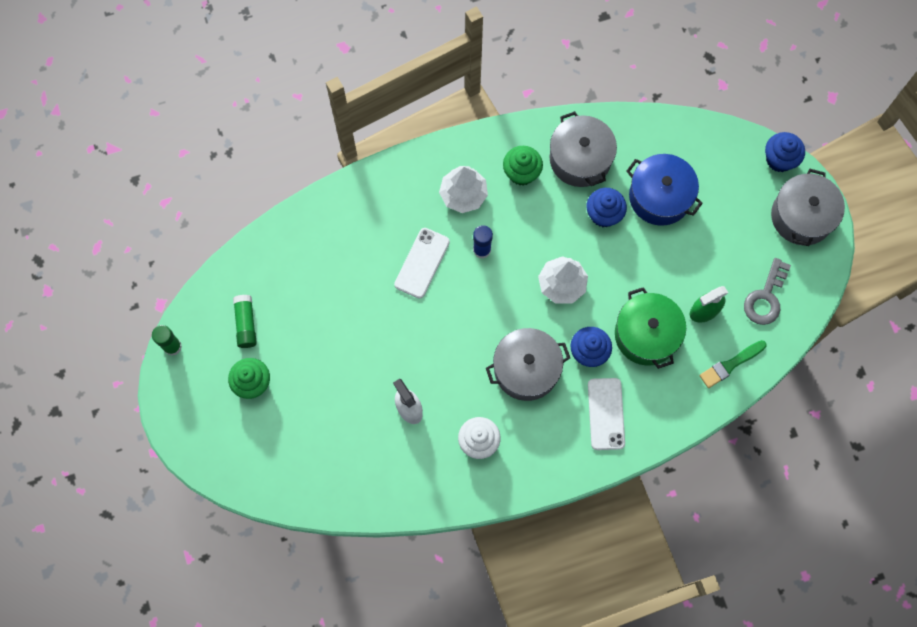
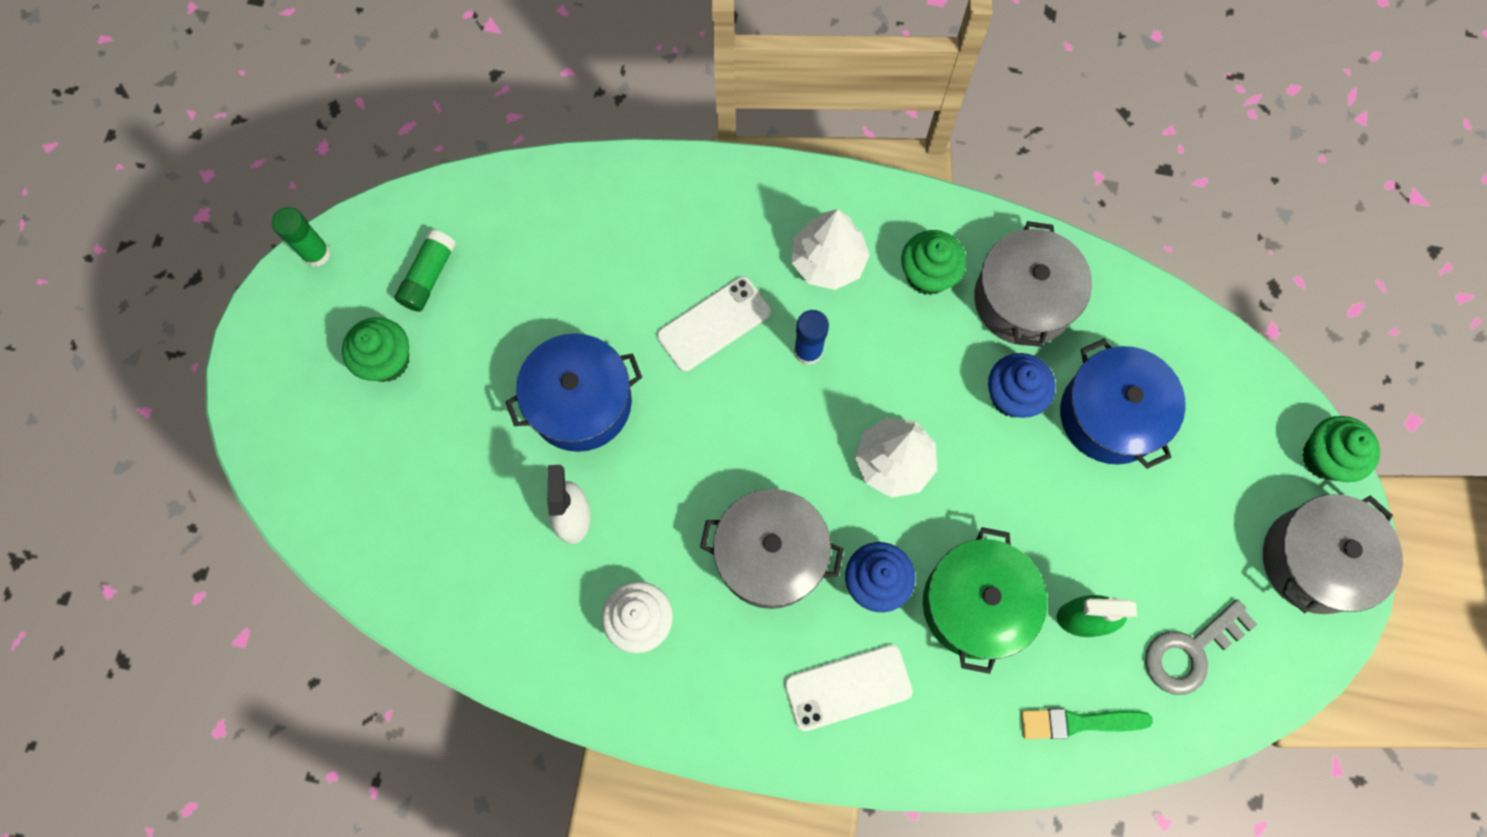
camera: 30 degrees right, 0 degrees up
(375, 346) = (580, 402): none -> blue pot
(606, 414) = (848, 687): white phone -> white phone turned 45 degrees clockwise
(779, 159) = (1324, 457): blue cupcake -> green cupcake

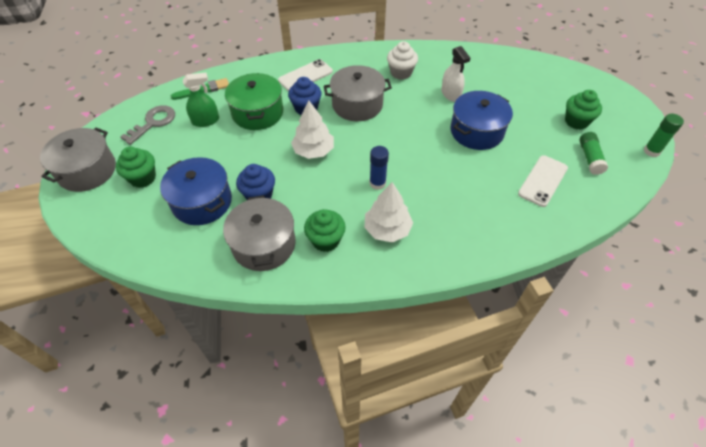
camera: 160 degrees right, 20 degrees down
(714, 324) = (433, 180): white phone -> white phone (543, 181)
(1324, 457) = (75, 216): green cupcake -> green cupcake (143, 178)

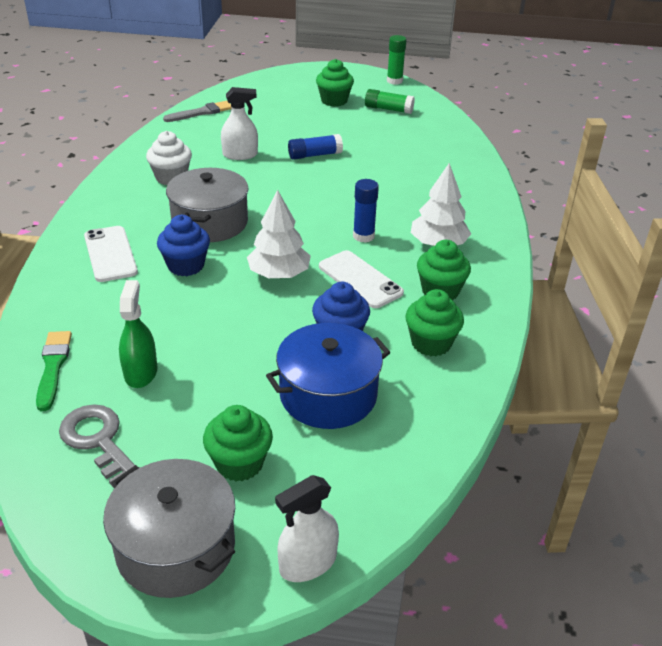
camera: 75 degrees left, 15 degrees down
(77, 222) = (308, 563): none -> white spray bottle
(257, 113) = (162, 313): green pot -> none
(264, 244) = (431, 343): grey pot -> green cupcake
(476, 131) = (315, 155): blue pot -> blue glue stick
(497, 59) = (201, 112): none -> grey brush
(543, 181) = (407, 139): white phone -> white phone (360, 279)

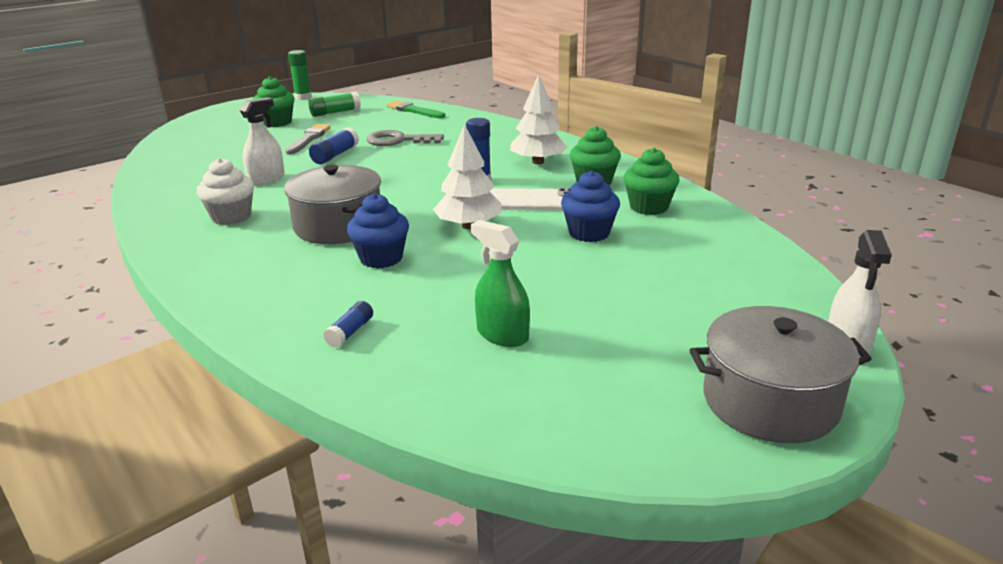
camera: 45 degrees left, 10 degrees down
(53, 367) = (417, 380): green brush -> green brush (414, 111)
(81, 309) = (350, 332): none -> blue glue stick
(98, 441) = (572, 392): grey key -> grey key (398, 140)
(110, 254) = (289, 286): white phone -> none
(201, 112) = (161, 170): grey brush -> grey brush (309, 139)
(239, 463) = (693, 331): green cupcake -> none
(328, 395) = (655, 264): blue pot -> none

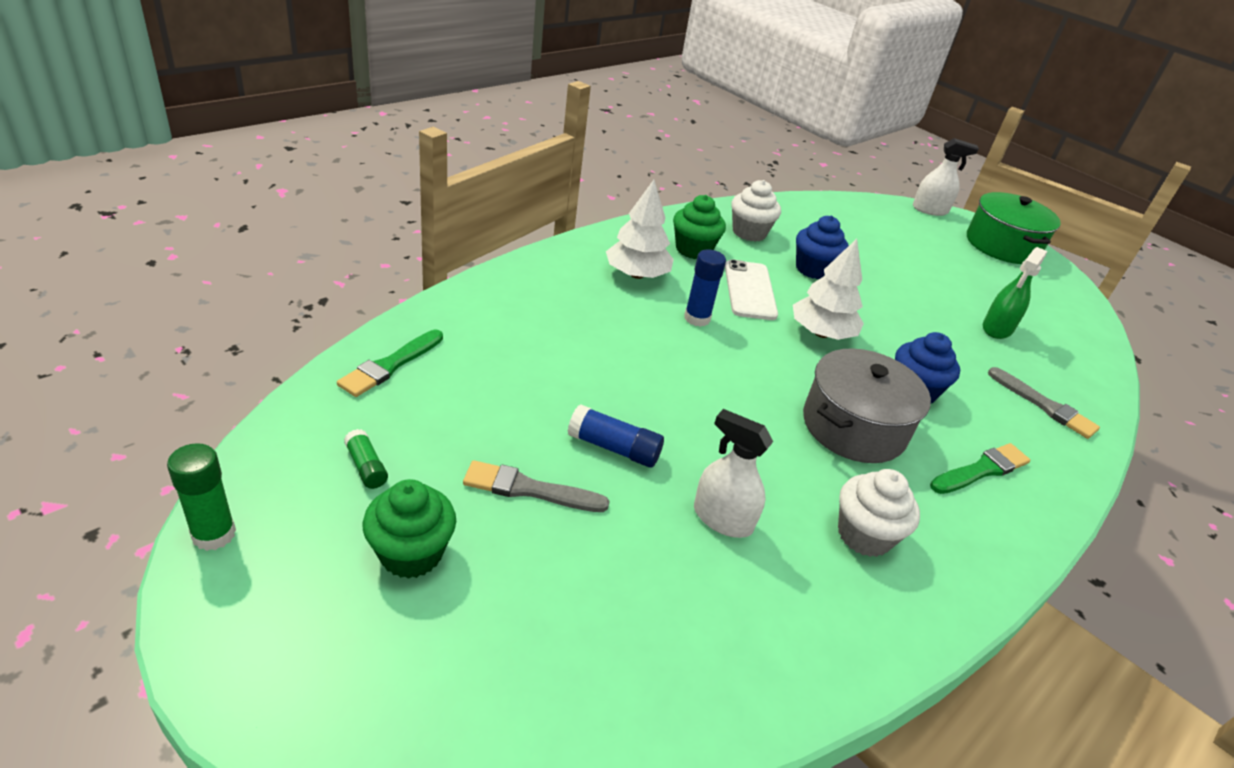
camera: 100 degrees left, 10 degrees up
(271, 273) = (981, 470): none -> green brush
(335, 112) = (366, 467): green glue stick -> green glue stick, size x0.65
(350, 332) = (1044, 406): blue glue stick -> grey brush
(398, 140) = (549, 382): grey key -> none
(649, 207) = (749, 232): green cupcake -> white cupcake
(770, 401) = (1002, 245): grey pot -> green pot

